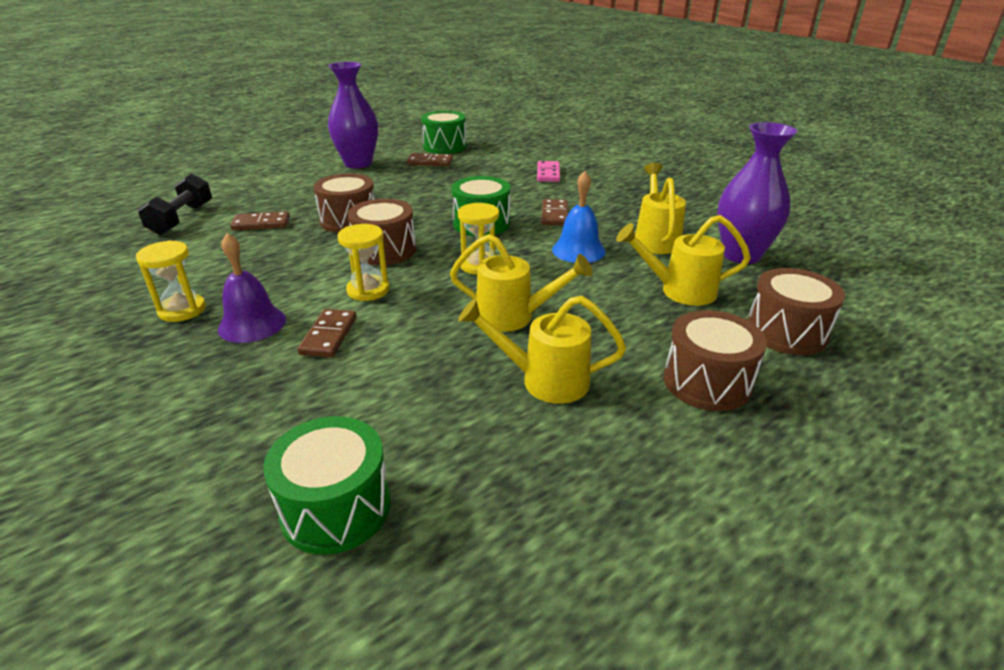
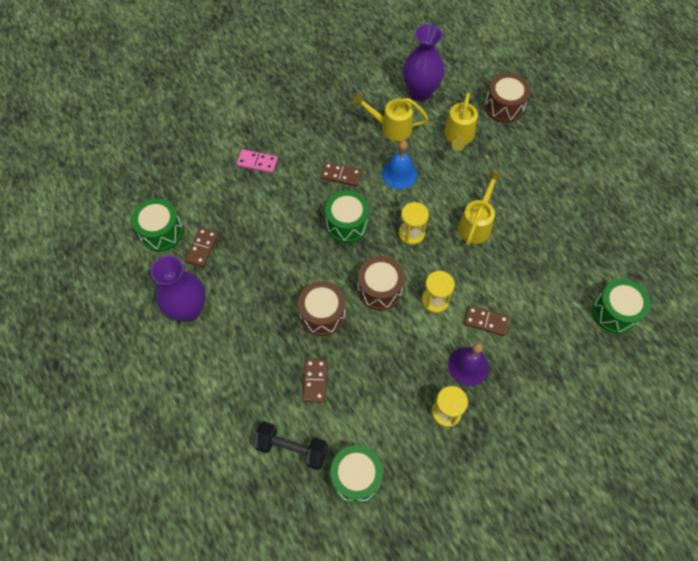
camera: 80 degrees left, 30 degrees up
(124, 255) = (356, 477): none -> green drum
(544, 380) = (535, 220): yellow watering can -> none
(707, 382) = (541, 155): brown drum -> none

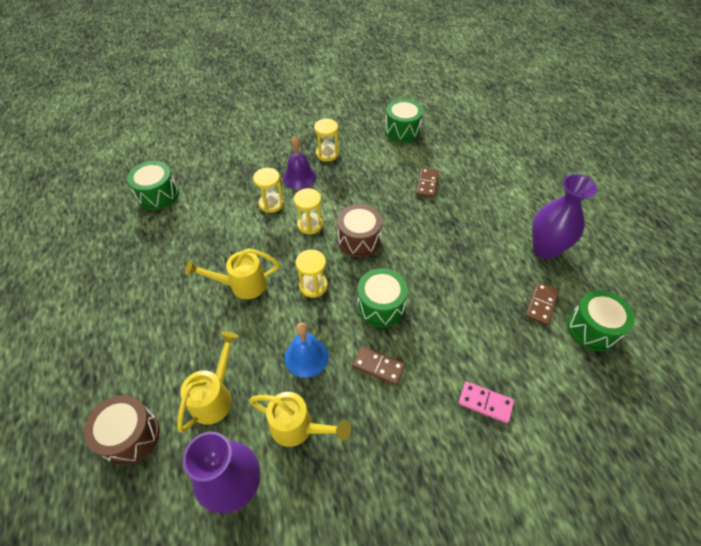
camera: 170 degrees left, 10 degrees down
(291, 448) = (448, 149): black dumbbell -> none
(322, 314) = (416, 228): brown drum -> none
(476, 224) = (242, 285): yellow watering can -> yellow watering can turned 45 degrees clockwise
(486, 321) = (271, 203): brown domino -> yellow hourglass

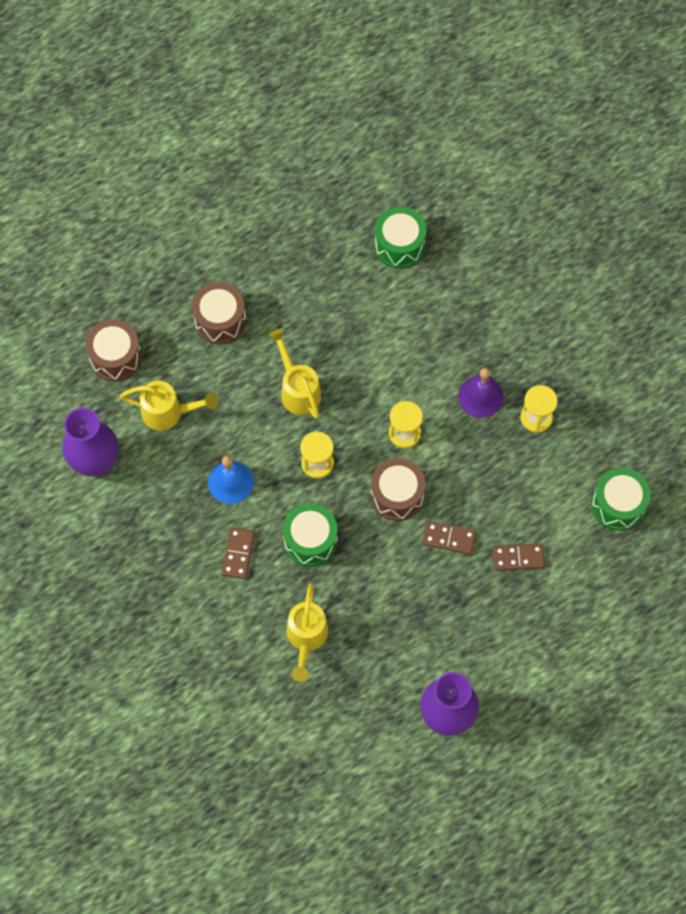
camera: 75 degrees right, 15 degrees up
(147, 330) = (220, 320): none -> brown drum
(271, 203) = (425, 378): yellow hourglass -> none
(298, 428) = (158, 496): yellow watering can -> yellow watering can (306, 638)
(485, 403) = (225, 663): pink domino -> none
(541, 304) = (360, 713): brown domino -> brown domino (449, 538)
(592, 329) = (342, 770): green drum -> none

